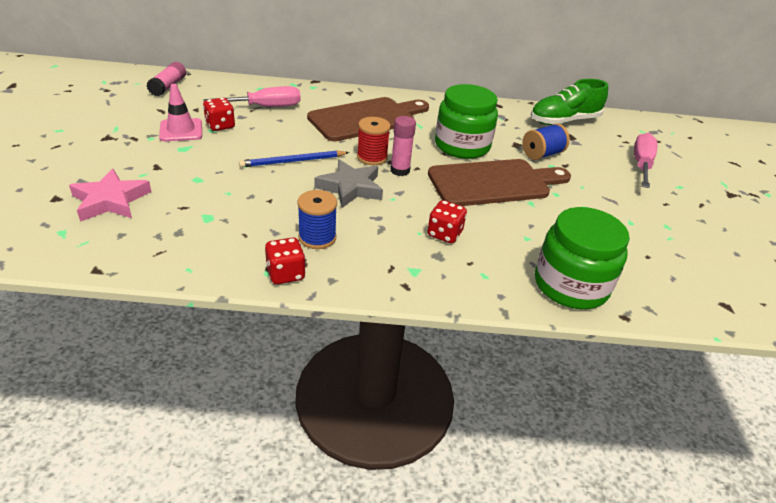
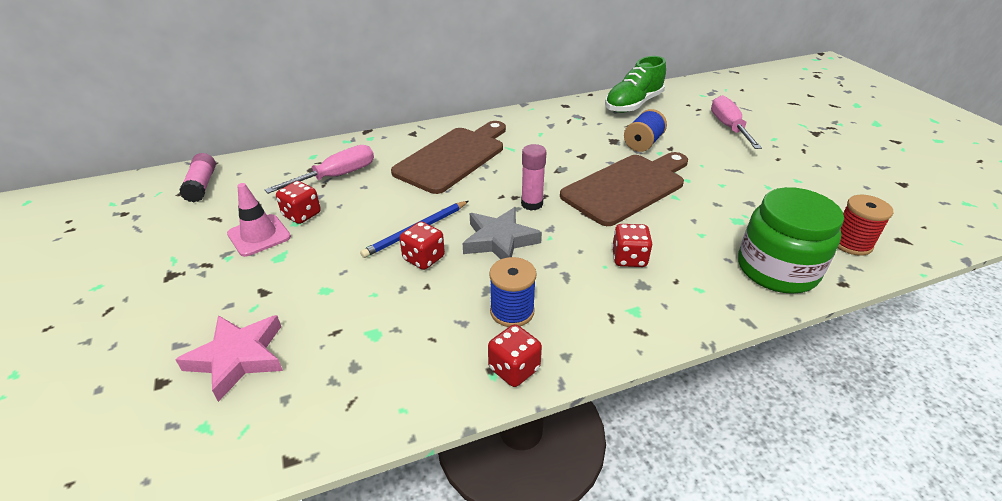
camera: 20 degrees left, 0 degrees up
(282, 181) = (424, 258): none -> red dice
(372, 157) = (493, 198): red spool -> red spool (851, 243)
(462, 146) = (567, 158): green jar -> none

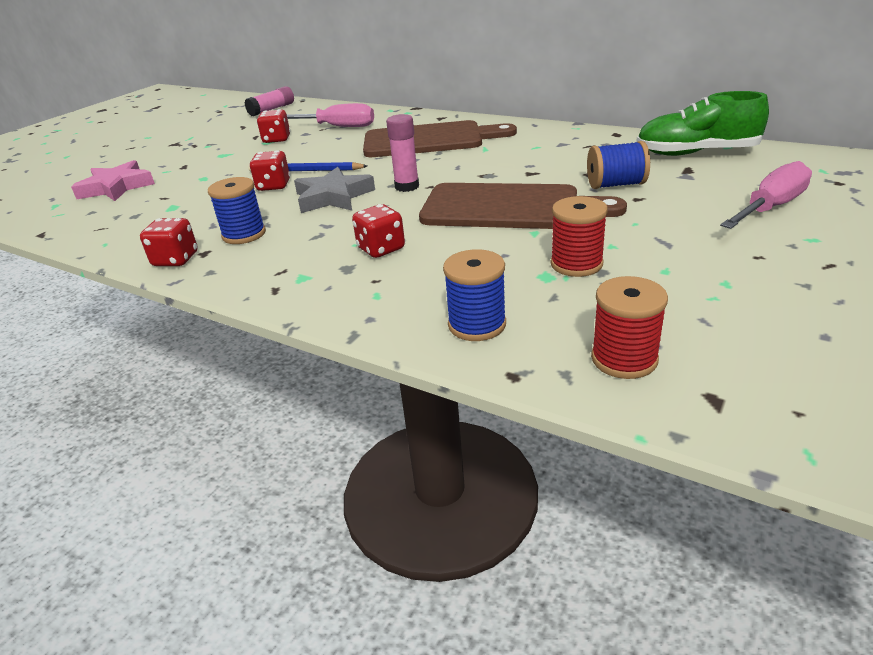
camera: 55 degrees right, 5 degrees down
(259, 235) = (238, 141): pink traffic cone -> none
(733, 205) = (576, 264): none -> red spool
(777, 269) = (477, 325): green jar -> blue spool

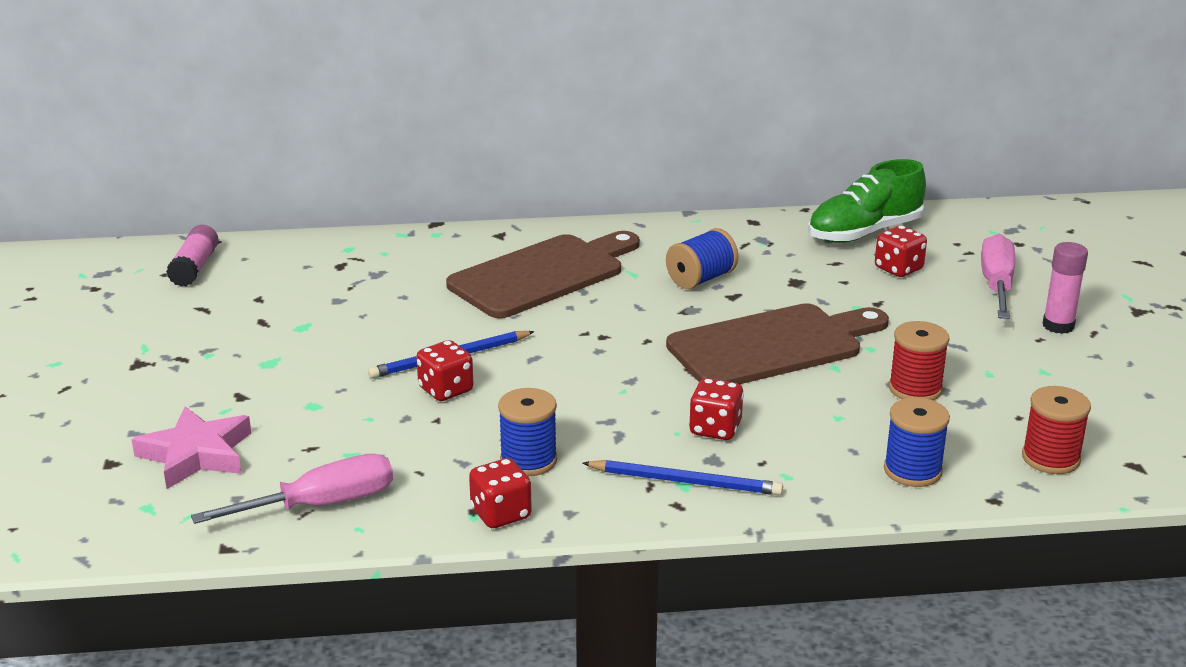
camera: 40 degrees left, 5 degrees down
(276, 139) = (311, 319): red dice -> red dice (898, 269)
(305, 276) = (686, 482): none -> blue pencil
(333, 197) = (553, 384): grey star -> none
(338, 127) = (371, 279): pink screwdriver -> pink screwdriver (320, 505)
(407, 187) = (621, 348): pink glue stick -> pink glue stick (1058, 326)
(616, 185) = (838, 291): blue spool -> blue spool (701, 279)

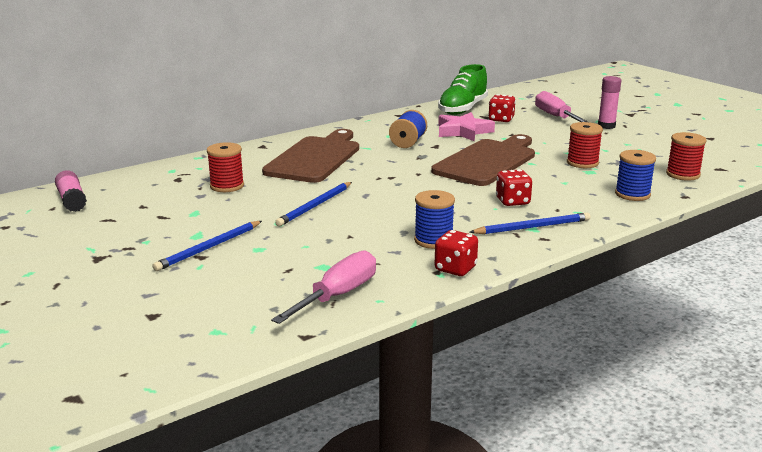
camera: 30 degrees left, 5 degrees down
(196, 454) = (212, 293): pink star -> pink star (463, 131)
(261, 386) = (209, 248): none -> blue pencil
(383, 293) = (227, 186): none -> red spool
(446, 390) = (335, 221): red dice -> none

